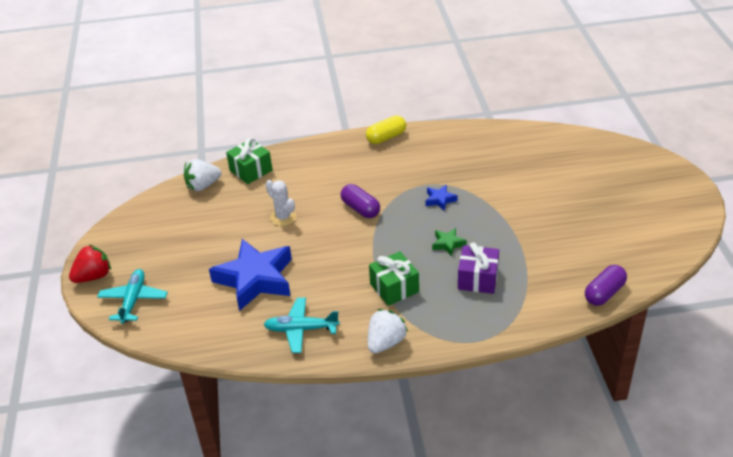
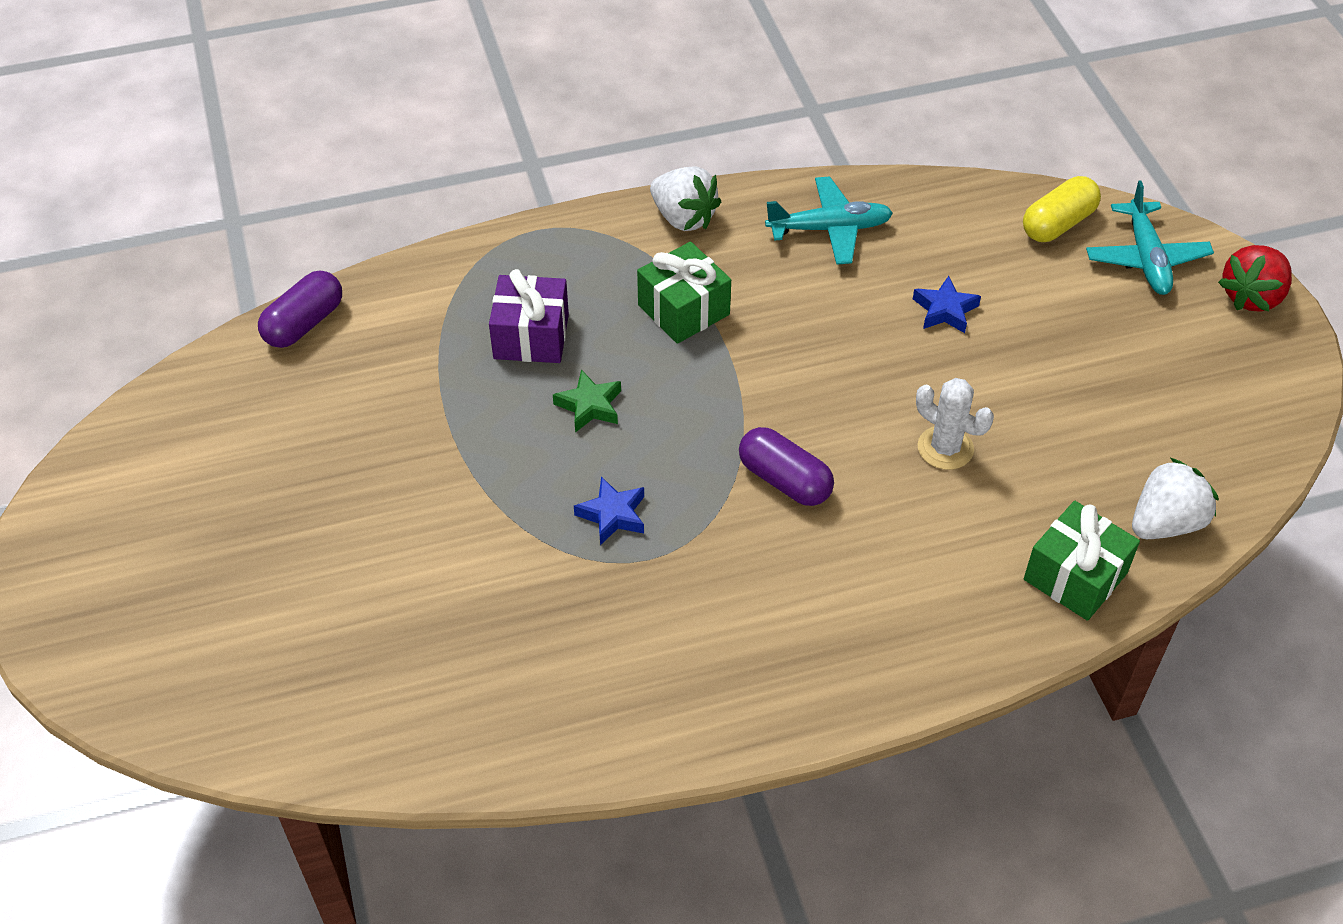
camera: 170 degrees right, 10 degrees up
(255, 279) = (945, 310): blue star -> blue star, size x0.42
(385, 342) = (683, 218): white strawberry -> white strawberry turned 75 degrees counterclockwise
(386, 137) = (768, 713): yellow capsule -> yellow capsule (1058, 224)

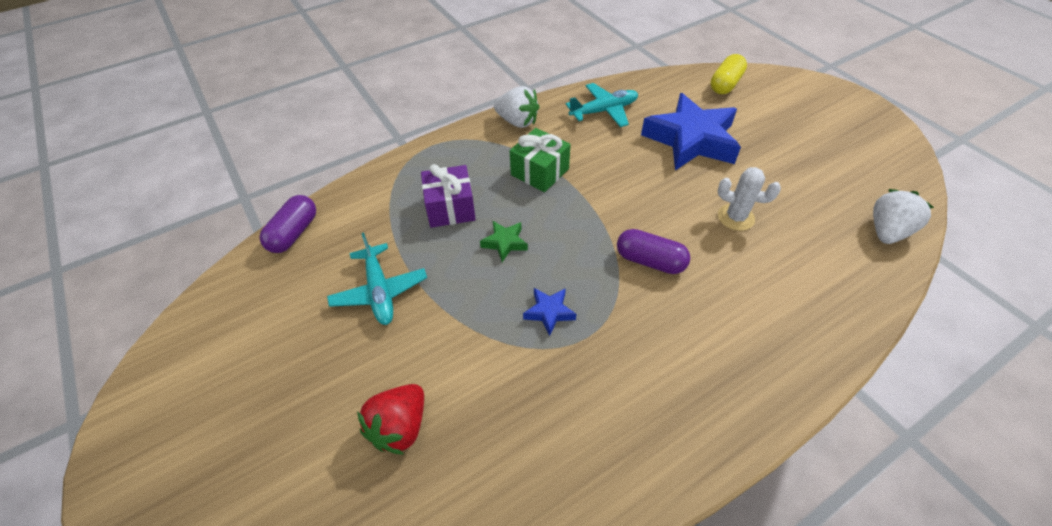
camera: 15 degrees left, 0 degrees up
(945, 310) = (691, 140): blue star -> blue star, size x2.36
(1075, 576) = (858, 278): green gift -> none
(1146, 258) = (781, 92): turquoise plane -> turquoise plane (380, 291)
(1251, 297) = (847, 99): red strawberry -> red strawberry (400, 427)

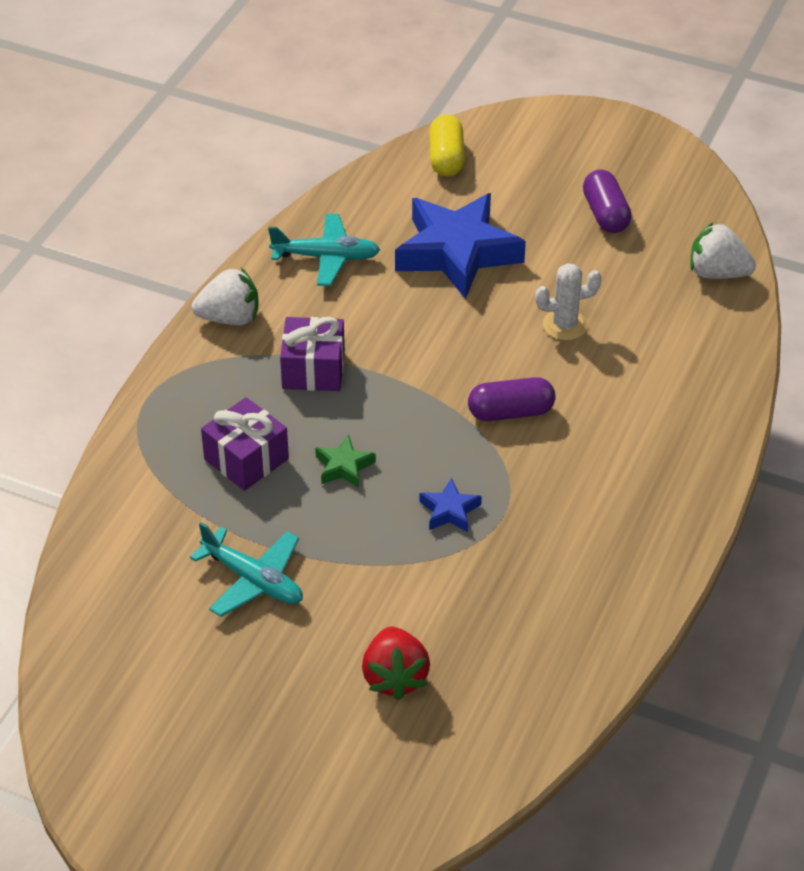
camera: 35 degrees left, 5 degrees down
(294, 233) = (85, 575): purple capsule -> purple capsule (605, 214)
(540, 172) = (313, 369): green gift -> purple gift
(604, 111) = (326, 257): turquoise plane -> turquoise plane turned 60 degrees clockwise
(887, 231) = (717, 273): white strawberry -> white strawberry turned 75 degrees counterclockwise

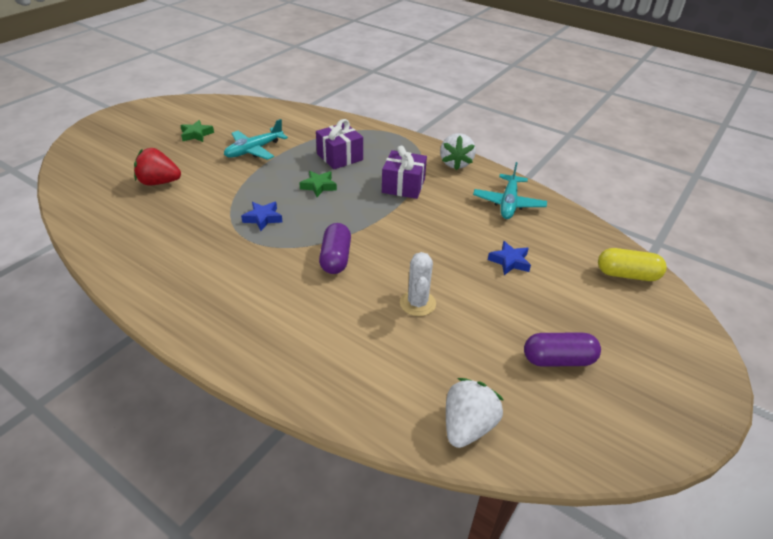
camera: 100 degrees right, 5 degrees down
(216, 687) = (196, 134): none -> green star
(457, 252) = (509, 261): blue star -> blue star, size x0.42

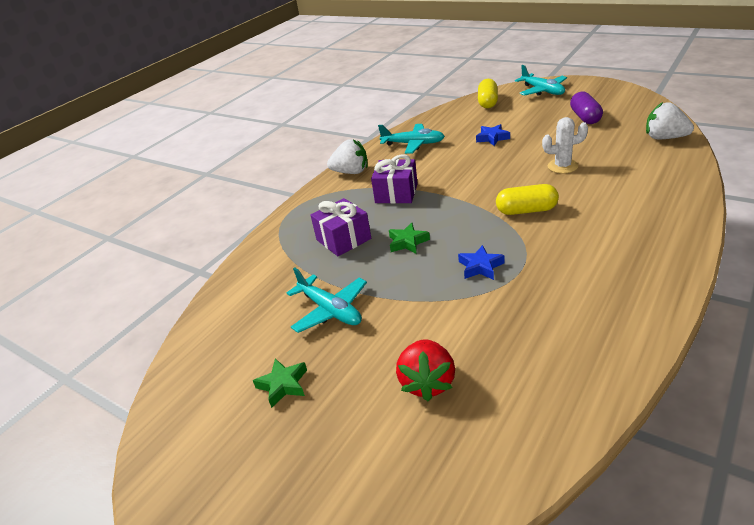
camera: 85 degrees left, 5 degrees down
(335, 258) = (526, 210): purple capsule -> yellow capsule
(670, 338) = (542, 91): none -> turquoise plane

